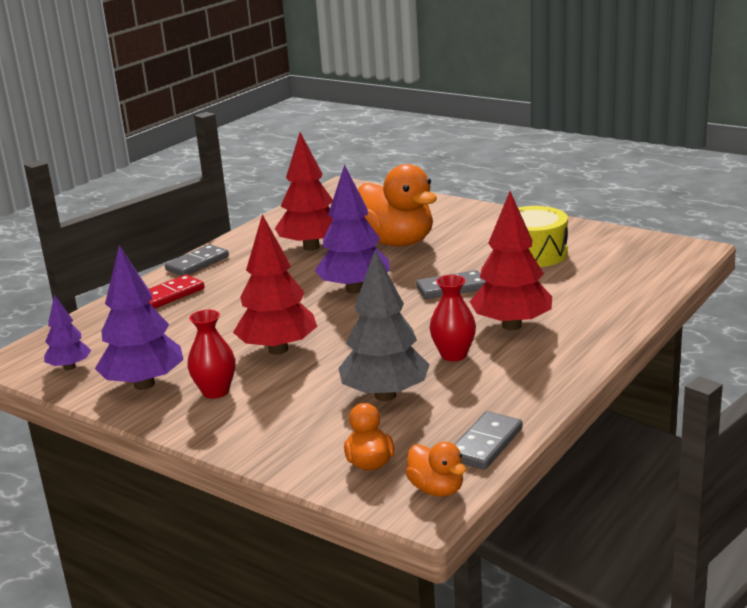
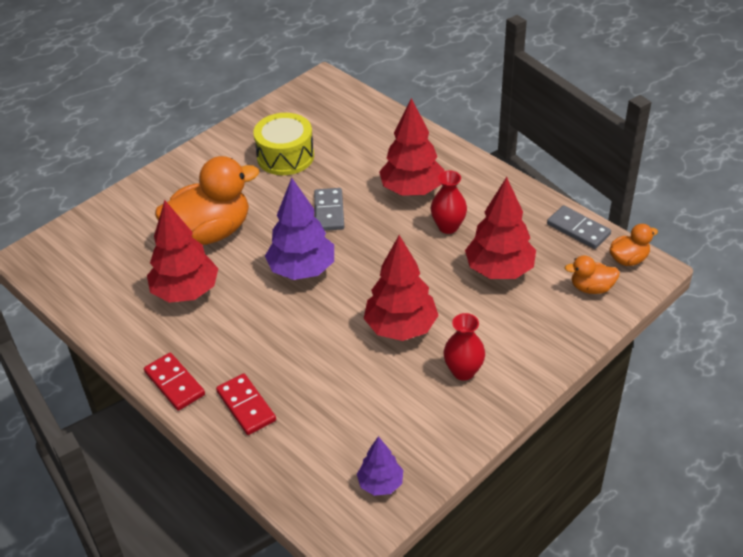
camera: 80 degrees left, 20 degrees up
(144, 384) = (435, 422): purple tree -> none
(197, 263) = (174, 383): grey domino -> red domino
(385, 395) = (499, 270): grey tree -> red tree

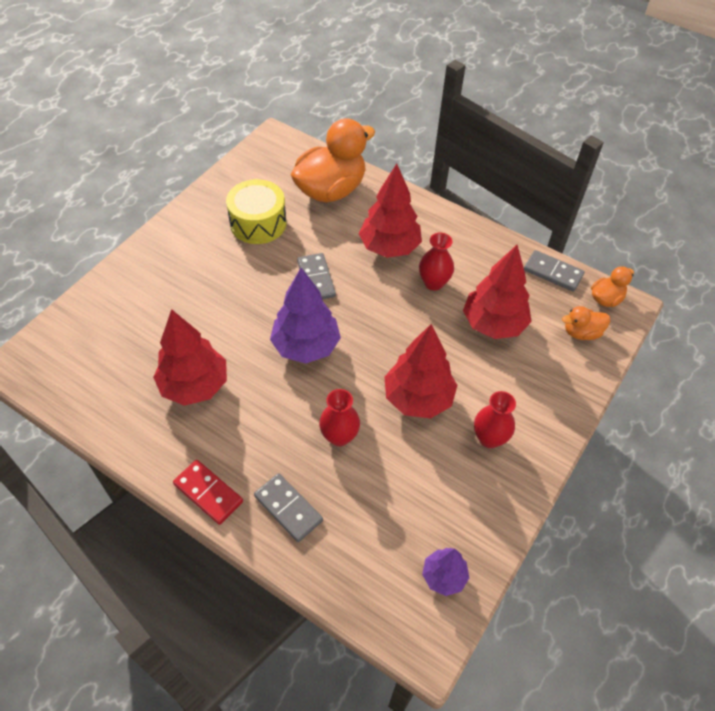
camera: 15 degrees left, 10 degrees up
(210, 232) = (203, 315): orange duck -> orange duck (331, 190)
(246, 406) = (288, 508): red domino -> grey domino
(313, 351) = (339, 436): none -> red vase

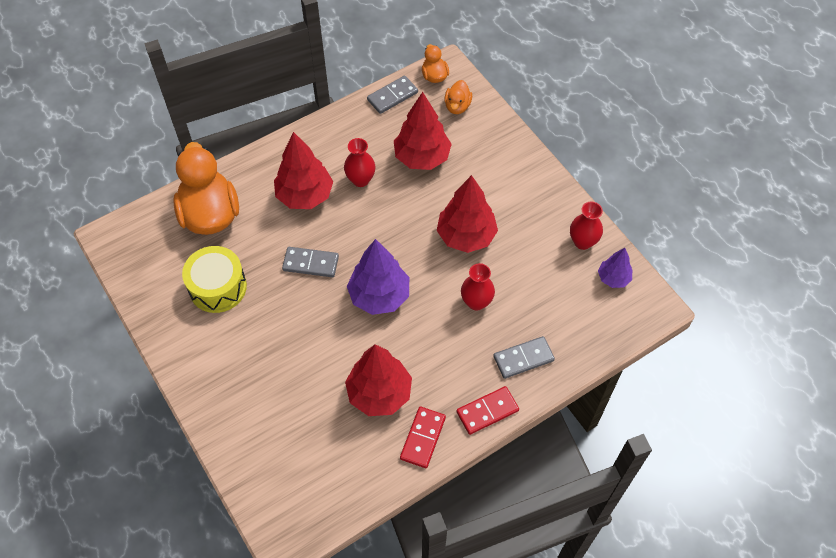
camera: 65 degrees left, 5 degrees up
(156, 441) = (422, 438): none -> red domino
(489, 438) = (520, 205): red vase -> red vase (582, 242)

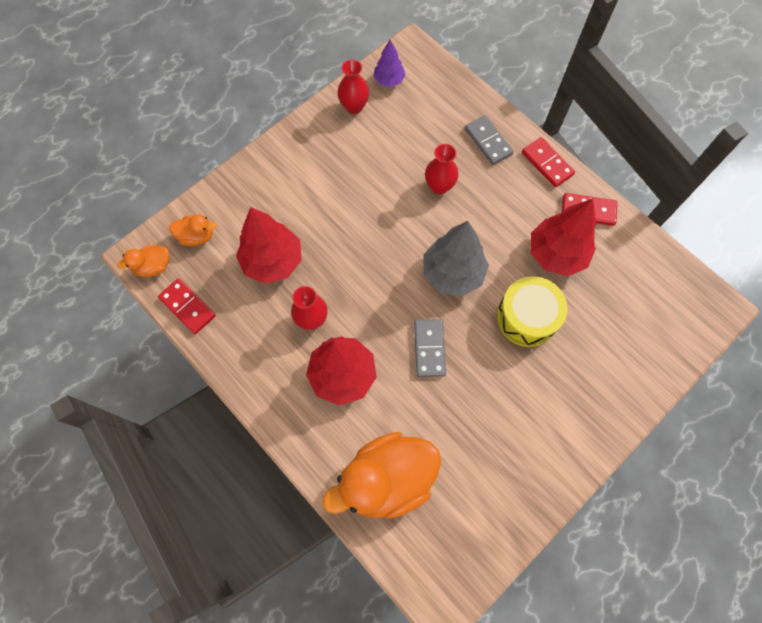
camera: 100 degrees left, 10 degrees up
(218, 287) = (480, 442): yellow drum -> yellow drum (526, 317)
(379, 296) = (453, 273): purple tree -> grey tree
(392, 96) = (187, 307): grey domino -> red domino
(466, 236) = (366, 205): red tree -> none

